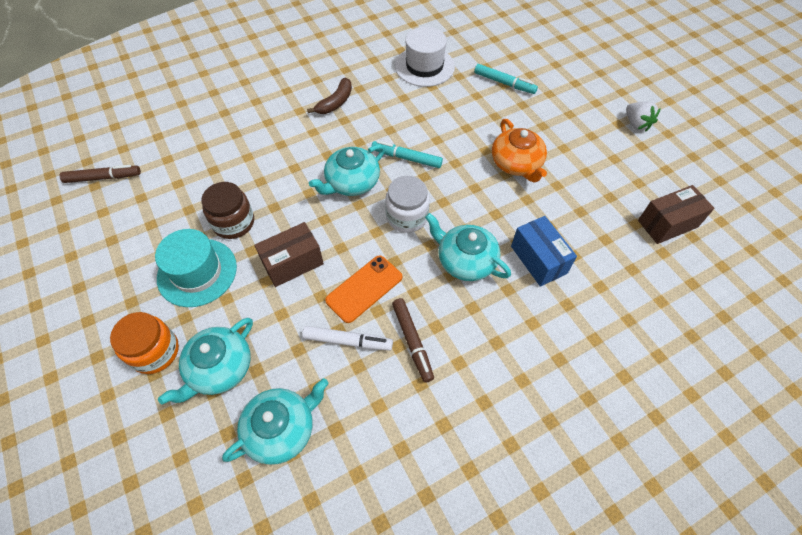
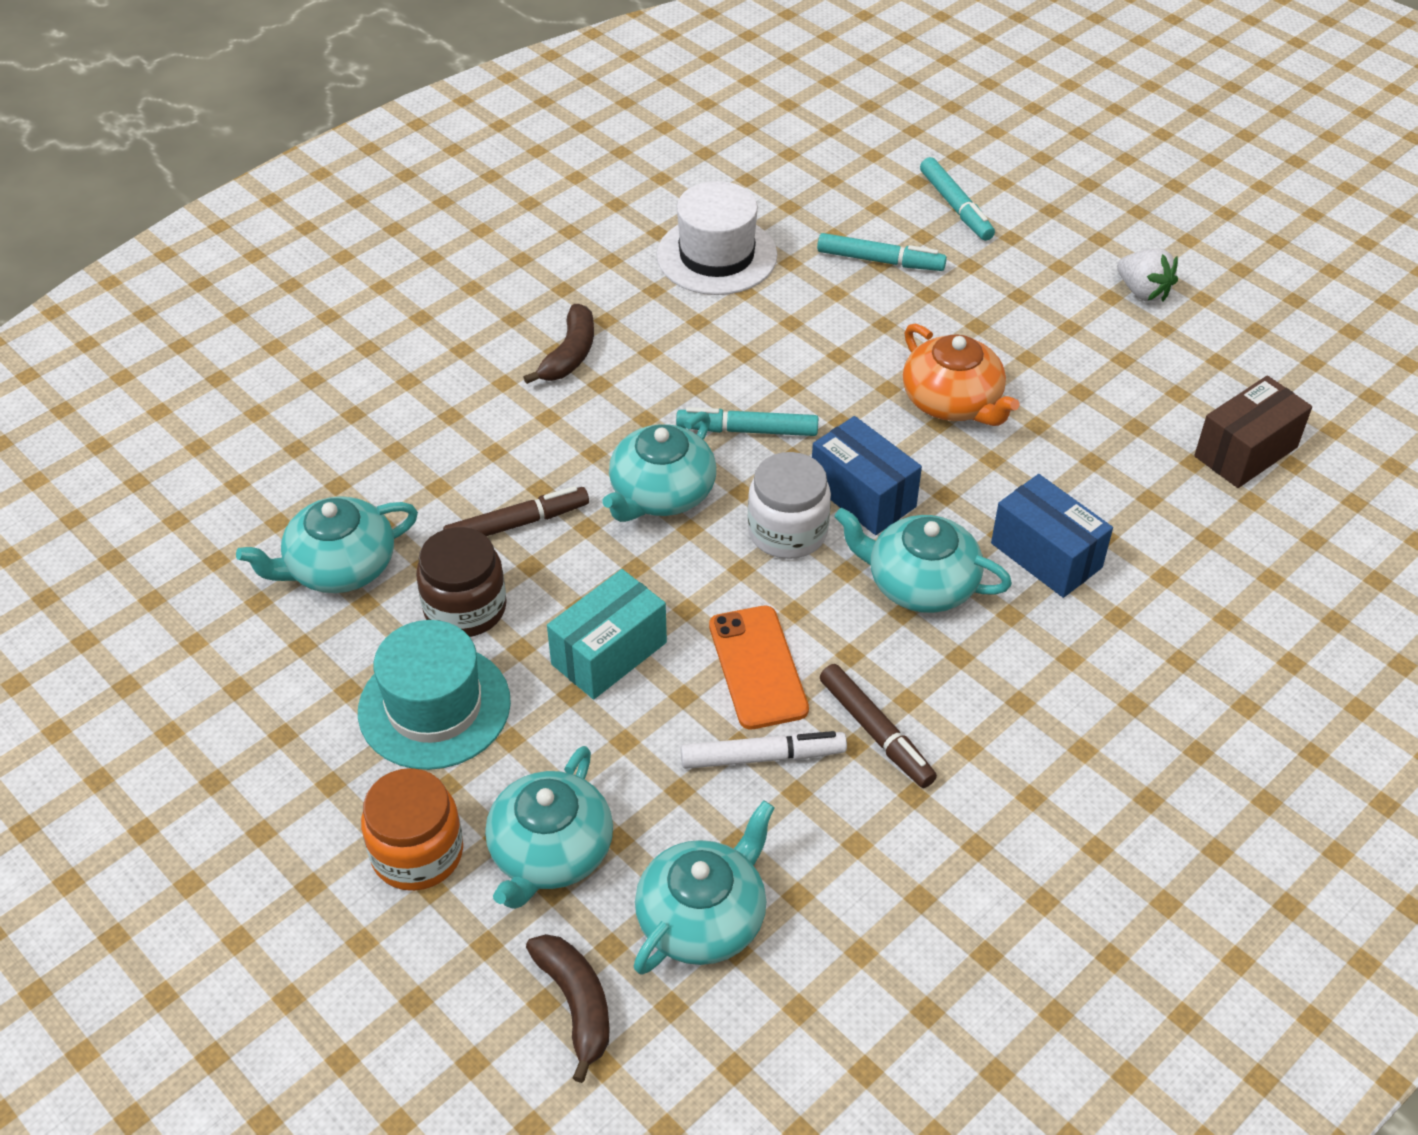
camera: 15 degrees left, 10 degrees down
(103, 178) = (163, 581): brown marker -> brown marker (517, 524)
(184, 188) = (339, 567): none -> turquoise teapot
(196, 464) = (576, 1005): none -> brown banana
(293, 263) = (609, 653): brown box -> turquoise box
(364, 289) = (758, 667): orange phone -> orange phone turned 45 degrees counterclockwise
(452, 205) = (862, 495): none -> blue box
(552, 62) = (955, 206): none -> turquoise marker

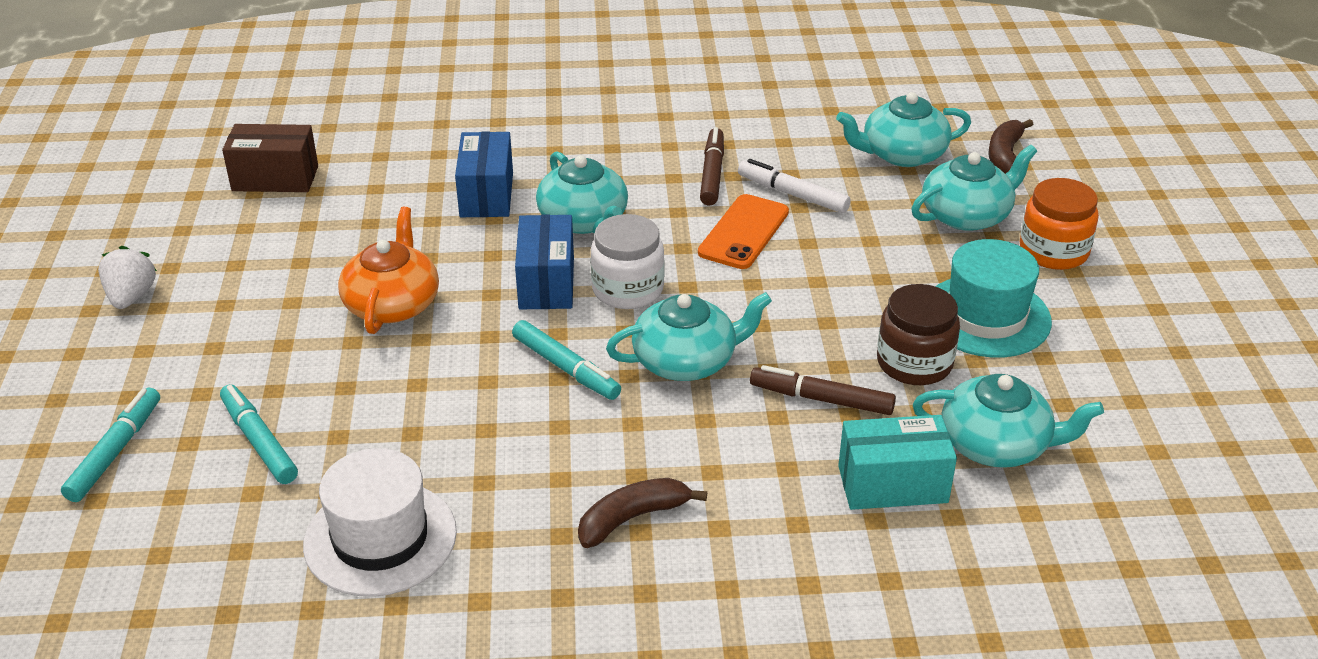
camera: 140 degrees left, 10 degrees down
(609, 653) = (834, 286): turquoise box -> turquoise box (892, 484)

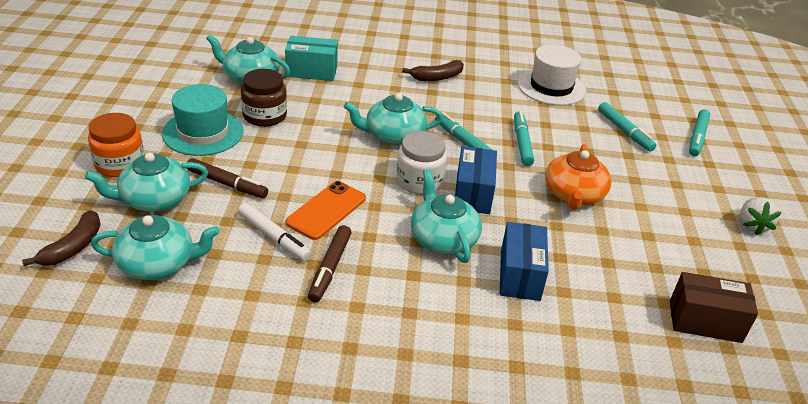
camera: 175 degrees left, 0 degrees up
(462, 382) = (522, 143): none -> turquoise marker
(821, 399) = (326, 107): brown marker -> brown marker (227, 184)

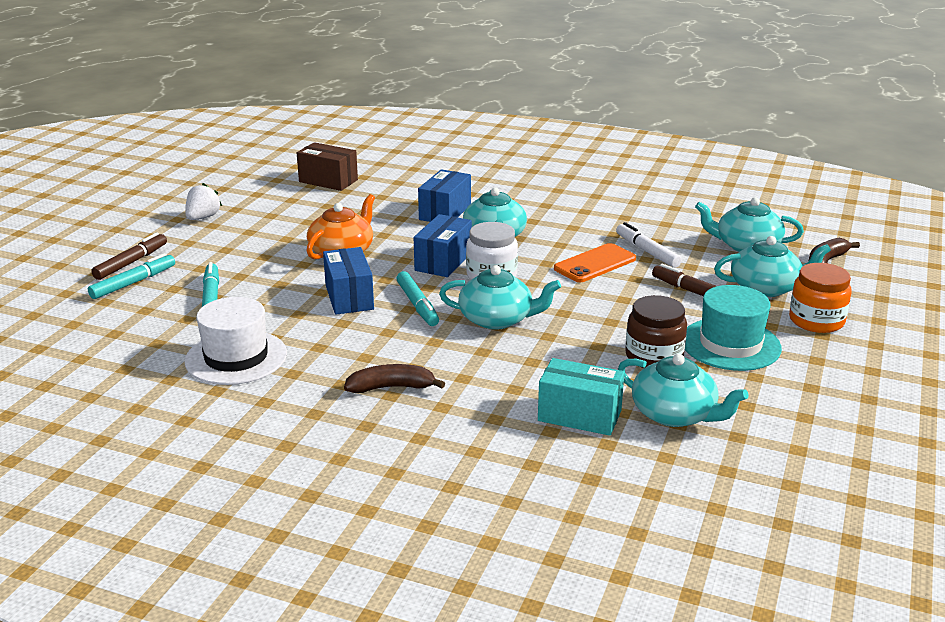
camera: 160 degrees left, 10 degrees down
(330, 268) = (600, 230): brown marker -> brown marker (131, 262)
(522, 143) = (349, 297): turquoise marker -> blue box

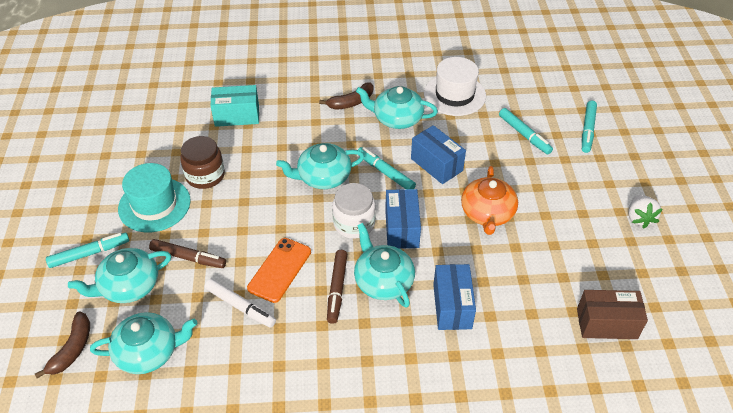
camera: 155 degrees right, 20 degrees up
(131, 262) = (616, 148): brown marker -> brown marker (337, 289)
(675, 414) = (183, 133): turquoise teapot -> turquoise teapot (396, 118)
(816, 321) = (89, 253): orange jar -> turquoise marker

